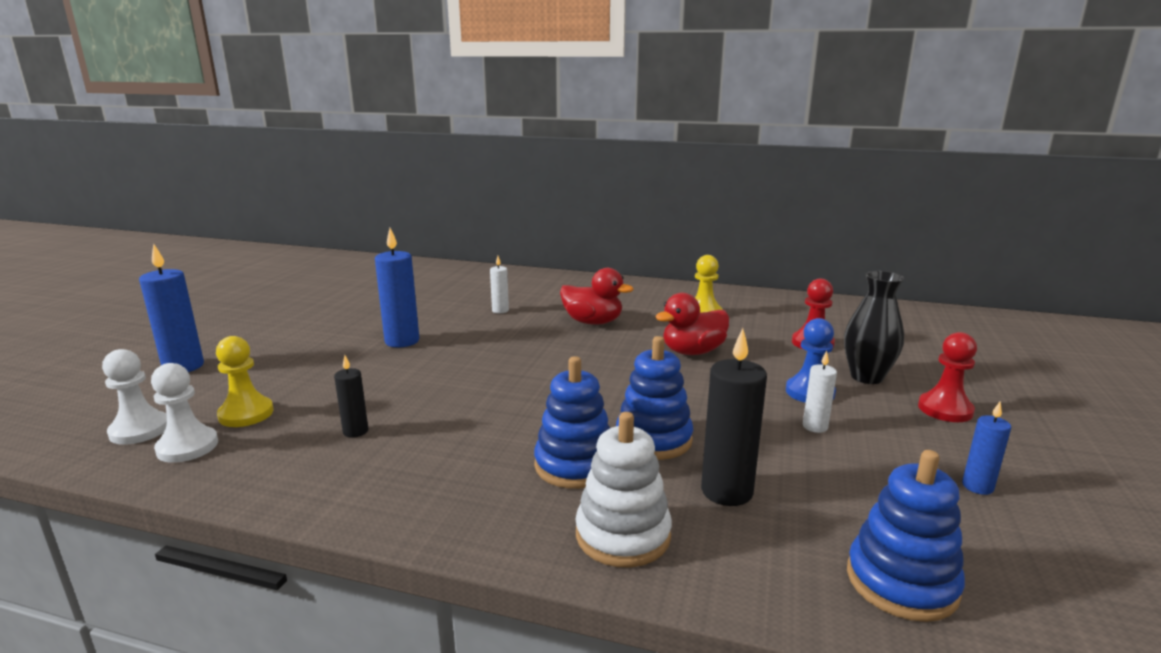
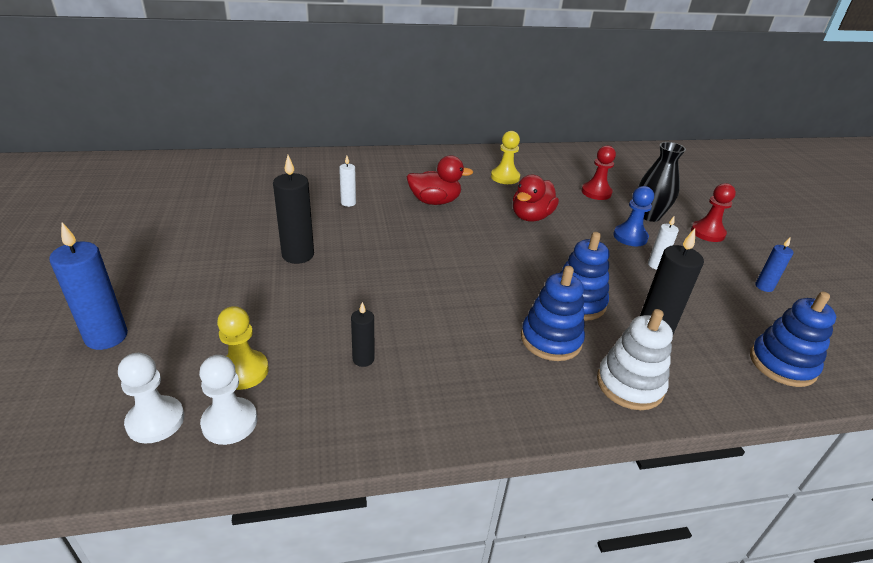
camera: 30 degrees left, 15 degrees up
(402, 341) = (298, 255): blue candle -> black candle

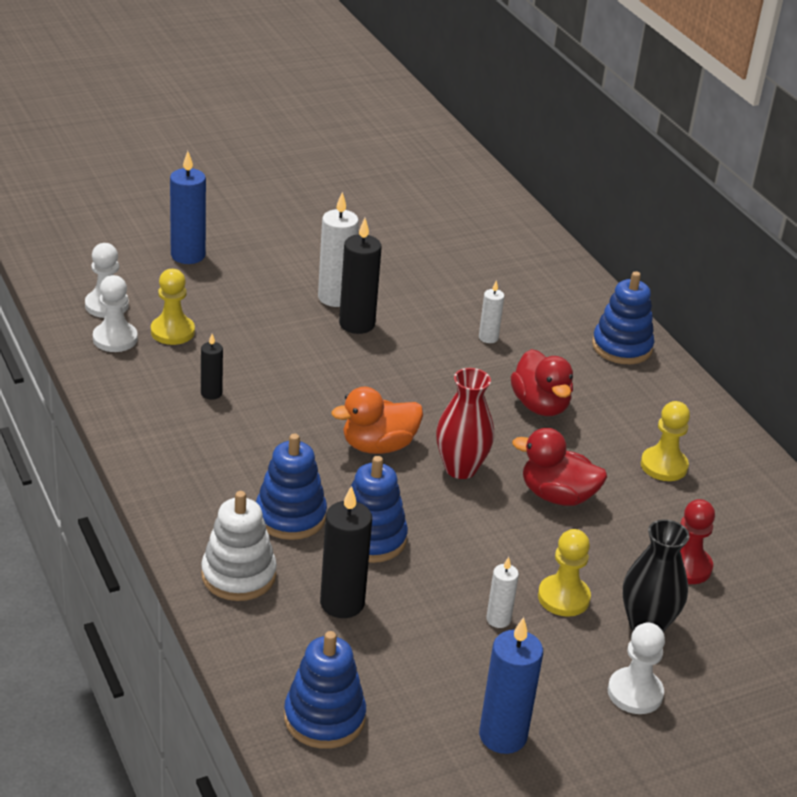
camera: 75 degrees right, 0 degrees up
(252, 258) = (335, 297): none -> white candle
(382, 161) = (622, 347): none -> blue stacking toy
(465, 277) = (378, 446): none -> orange duck
(498, 246) = (460, 468): none -> red vase
(630, 237) = (563, 597): blue pawn -> yellow pawn
(707, 233) = (635, 693): red pawn -> white pawn
(764, 287) = (503, 736): blue candle -> blue candle, size x1.80

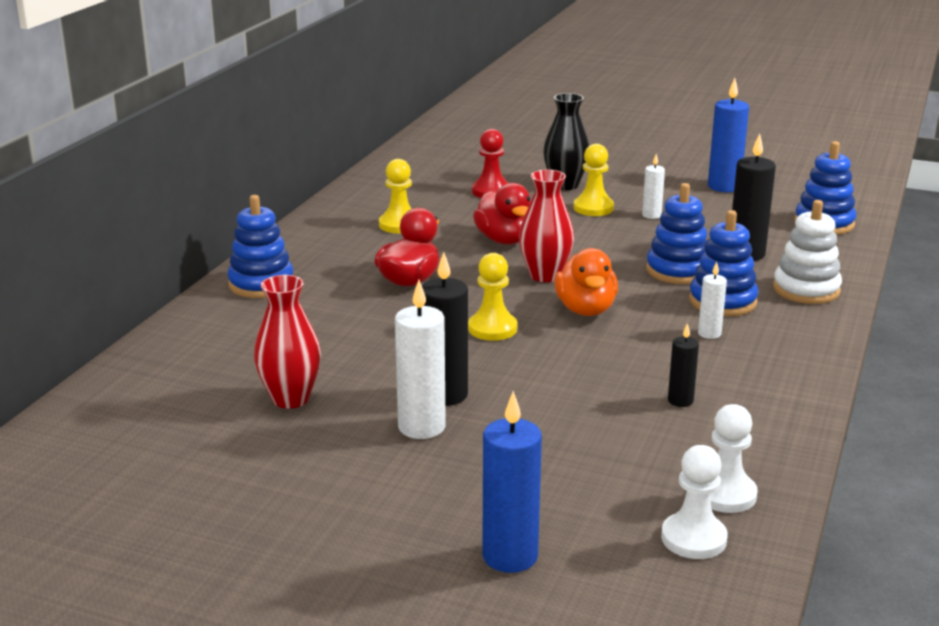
camera: 130 degrees left, 10 degrees down
(172, 332) = (648, 472): yellow pawn -> yellow pawn (492, 328)
(378, 446) = (585, 310): orange duck -> orange duck turned 60 degrees clockwise
(434, 278) = (290, 399): none -> red vase
(488, 338) = (350, 334): white candle -> white candle (709, 333)
(635, 693) = (621, 173): white pawn -> none

